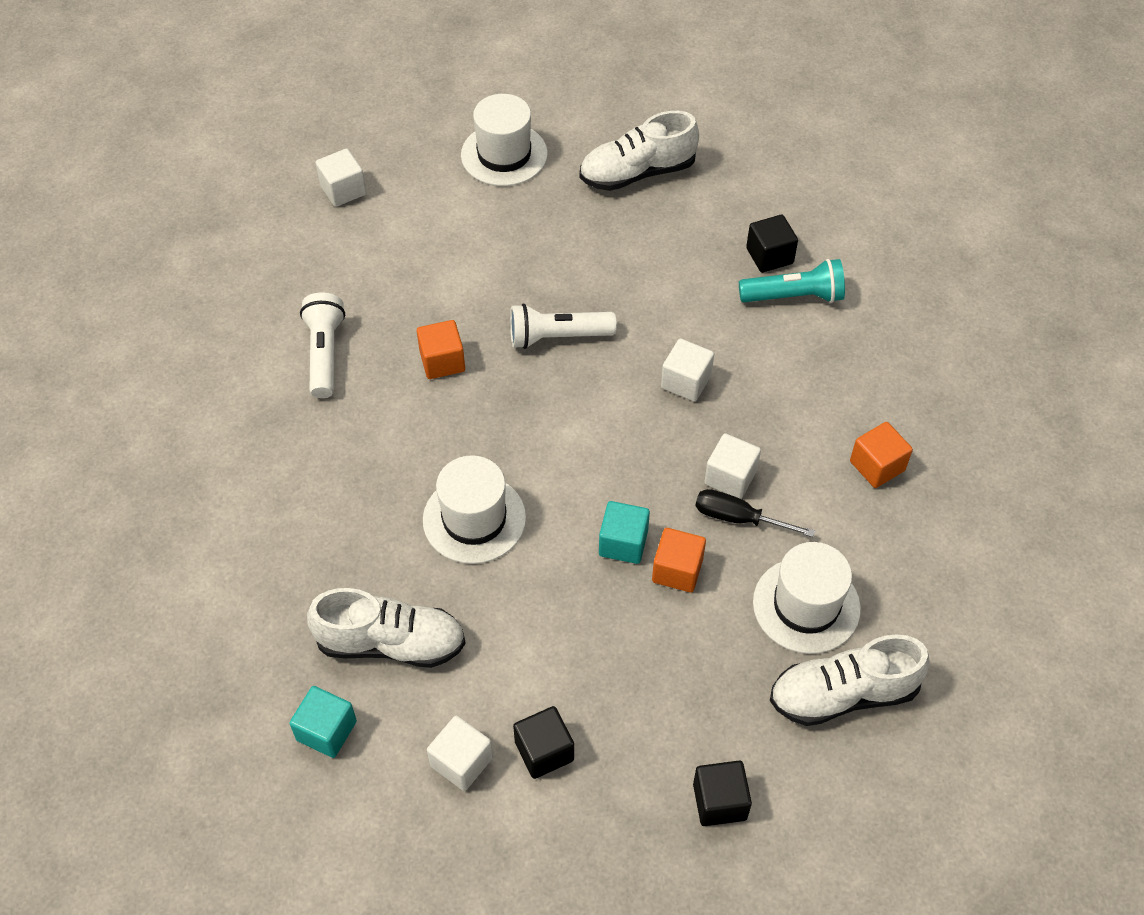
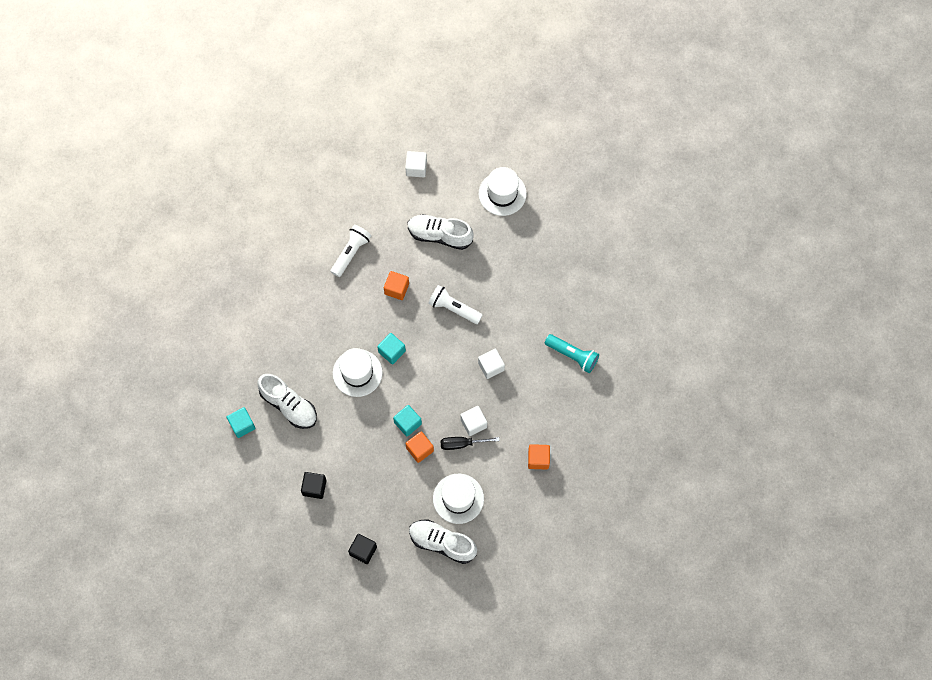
camera: 35 degrees right, 15 degrees up
(461, 762) = (282, 471): white cube -> none
(507, 453) = (392, 351): none -> turquoise cube
(637, 173) = (555, 243): white shoe -> white shoe (439, 235)
(739, 518) = (462, 444): black screwdriver -> black screwdriver turned 60 degrees counterclockwise
(769, 256) = (579, 327): black cube -> none

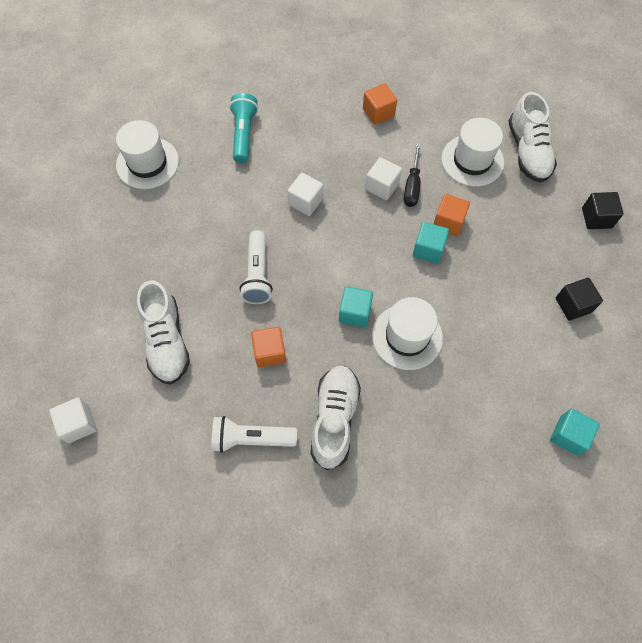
camera: 120 degrees left, 5 degrees down
(289, 405) = (503, 393): white shoe -> white shoe (335, 419)
(462, 444) = (412, 186): black screwdriver -> black screwdriver turned 45 degrees clockwise
(502, 193) = (70, 299): white hat -> white hat (147, 163)

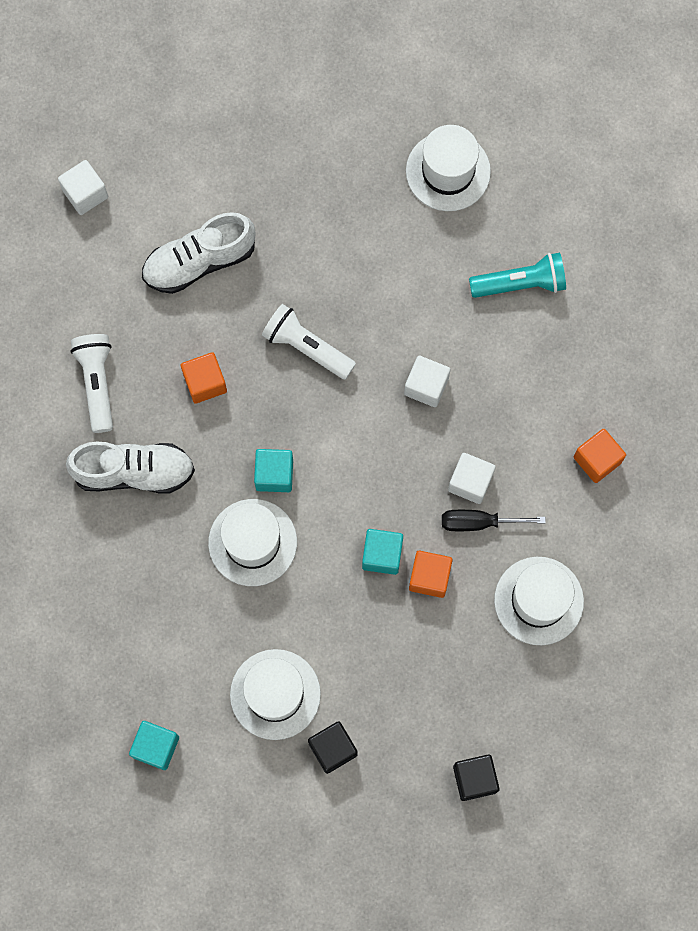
camera: 80 degrees right, 10 degrees up
(257, 275) = (306, 347): white flashlight -> white flashlight turned 45 degrees clockwise
(528, 152) = (570, 678): white shoe -> none
(529, 338) = (275, 694): none -> white hat

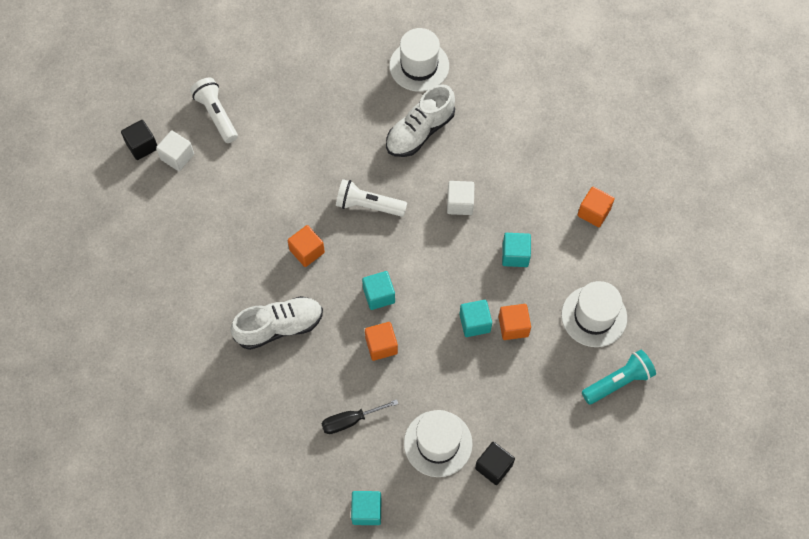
camera: 20 degrees left, 10 degrees down
(97, 383) = (231, 277): white flashlight -> white flashlight (216, 115)
(199, 261) = (273, 174): white shoe -> white shoe (419, 132)
(252, 542) = (381, 345): white hat -> orange cube
(470, 482) = (515, 255): white cube -> turquoise cube
(474, 779) = (601, 451): black cube -> black cube (142, 146)
(479, 522) = (532, 279): black screwdriver -> black screwdriver (351, 420)
(520, 283) = (496, 119): turquoise flashlight -> turquoise flashlight (618, 381)

